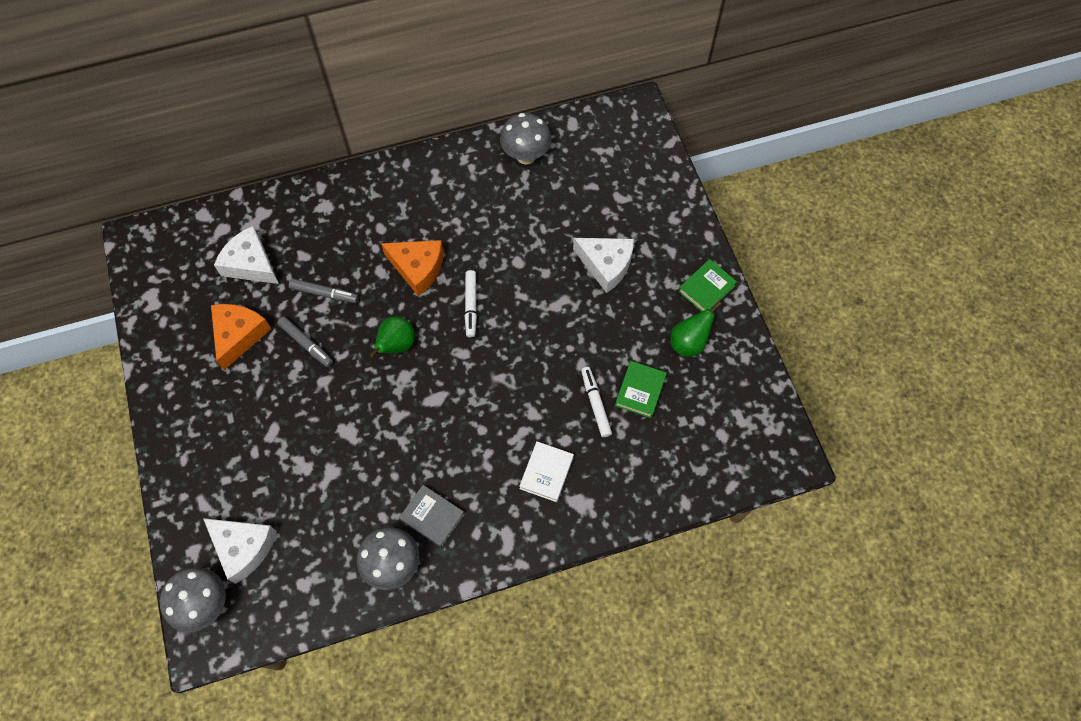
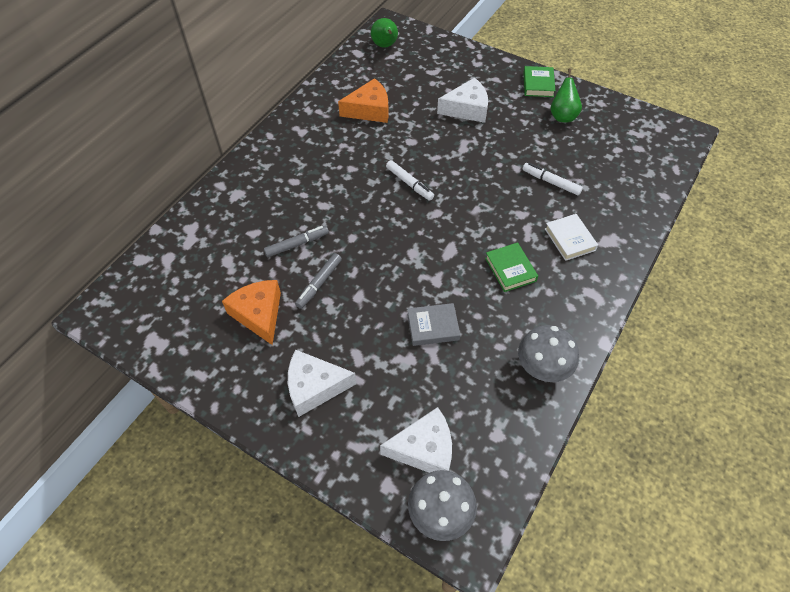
camera: 40 degrees left, 10 degrees down
(251, 264) = (217, 264): white cheese -> white cheese (314, 387)
(306, 344) = (319, 283): grey marker -> grey marker turned 120 degrees clockwise
(396, 346) = (386, 239): green pear -> green pear (385, 46)
(417, 268) = (348, 186): orange cheese -> orange cheese (369, 110)
(432, 517) = (532, 320): grey book -> grey book (433, 327)
(526, 155) = (348, 85): grey mushroom -> none
(640, 391) = (567, 158): green book -> green book (510, 269)

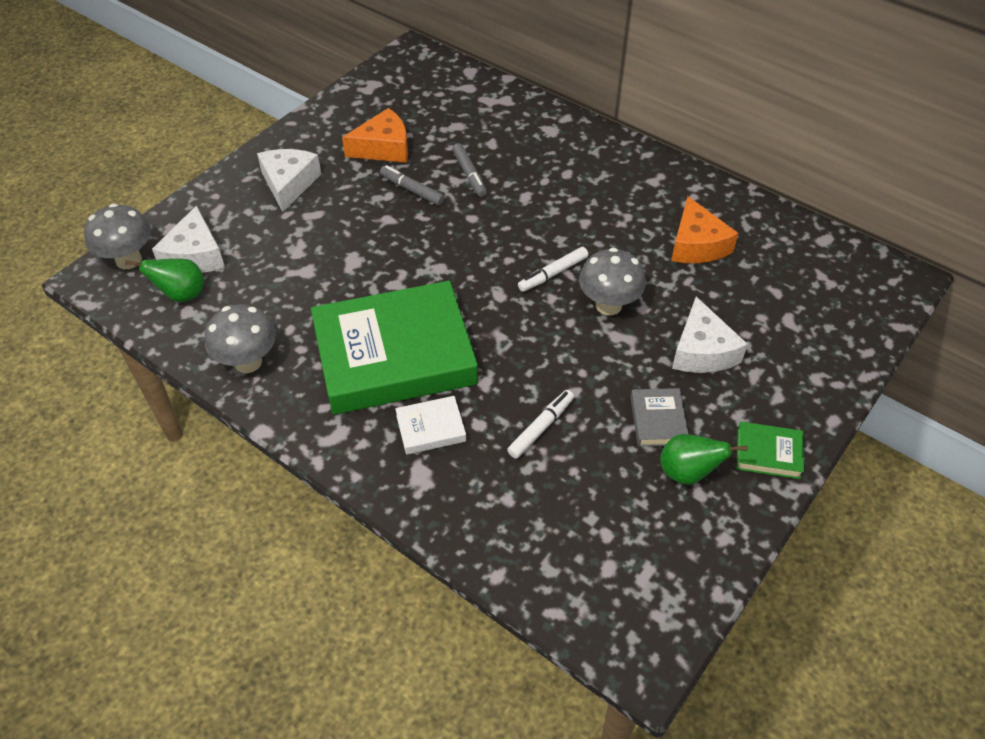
camera: 95 degrees right, 5 degrees down
(385, 46) = (846, 270): green pear -> green pear (181, 295)
(433, 327) = (331, 275): grey book -> grey book (658, 420)
(435, 153) = (608, 305): none -> grey mushroom
(510, 269) = (394, 355): green book -> green book, size x2.49

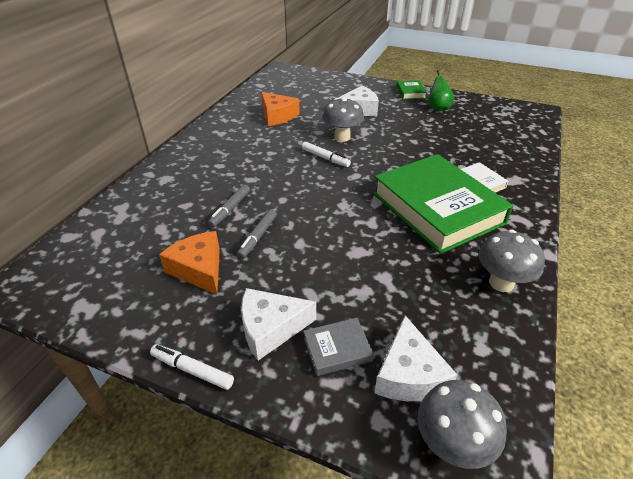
camera: 105 degrees left, 10 degrees down
(181, 295) = (466, 363): green pear -> none
(195, 255) = (409, 374): white cheese -> white cheese turned 105 degrees clockwise
(469, 174) = (230, 209): grey marker -> grey marker turned 150 degrees clockwise
(541, 428) = (446, 147): white marker -> white marker (192, 370)
(658, 420) = (414, 117): grey book -> grey book (337, 349)
(696, 244) = (277, 116): orange cheese -> orange cheese turned 75 degrees clockwise

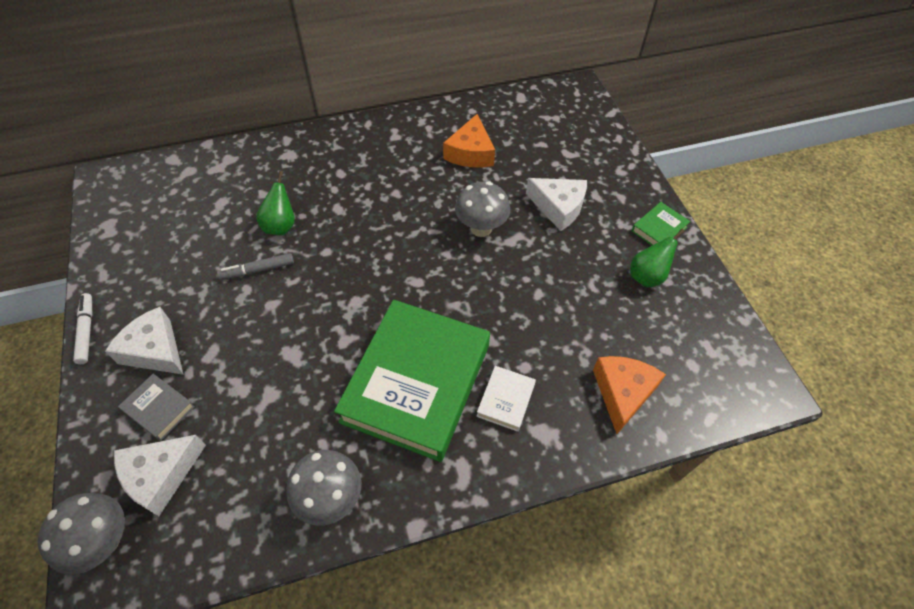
camera: 50 degrees right, 15 degrees up
(199, 269) = (190, 261): orange cheese -> orange cheese (622, 393)
(230, 209) = (281, 226): grey marker -> green pear
(325, 158) = (426, 239): white marker -> none

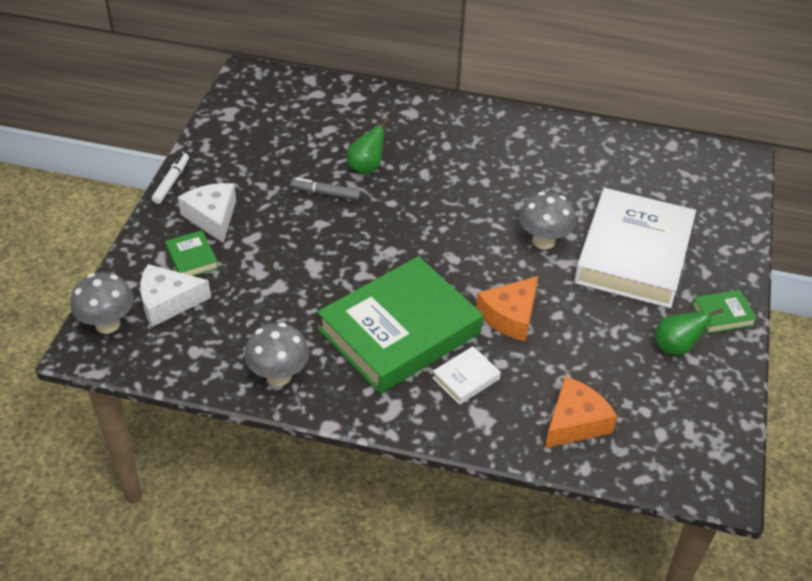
camera: 30 degrees right, 10 degrees down
(159, 409) = (192, 258): grey book -> green book
(470, 153) = (581, 175): orange cheese -> orange cheese (510, 316)
(558, 207) = (633, 255): white cheese -> white book

